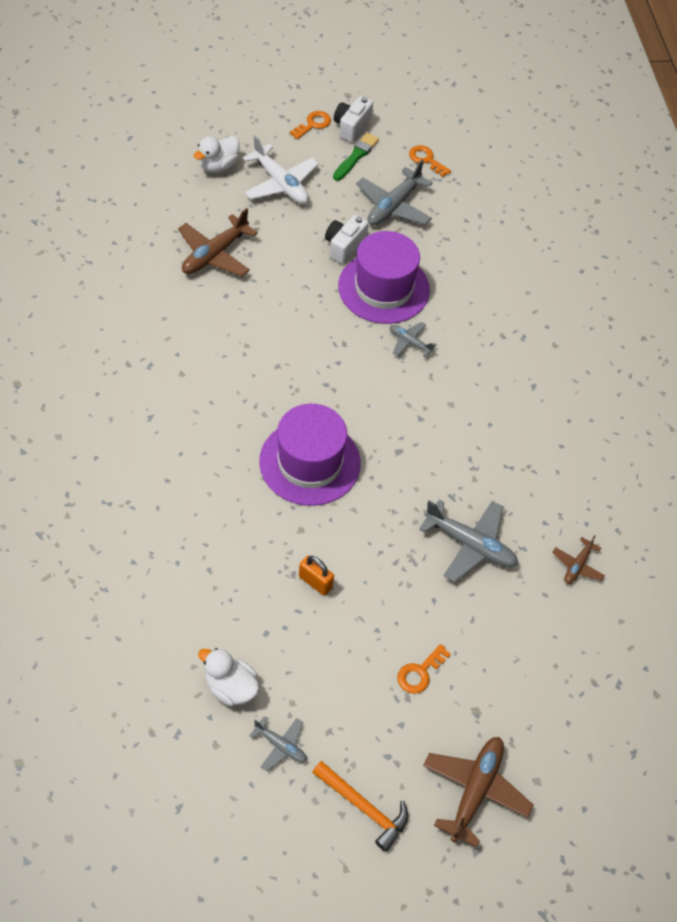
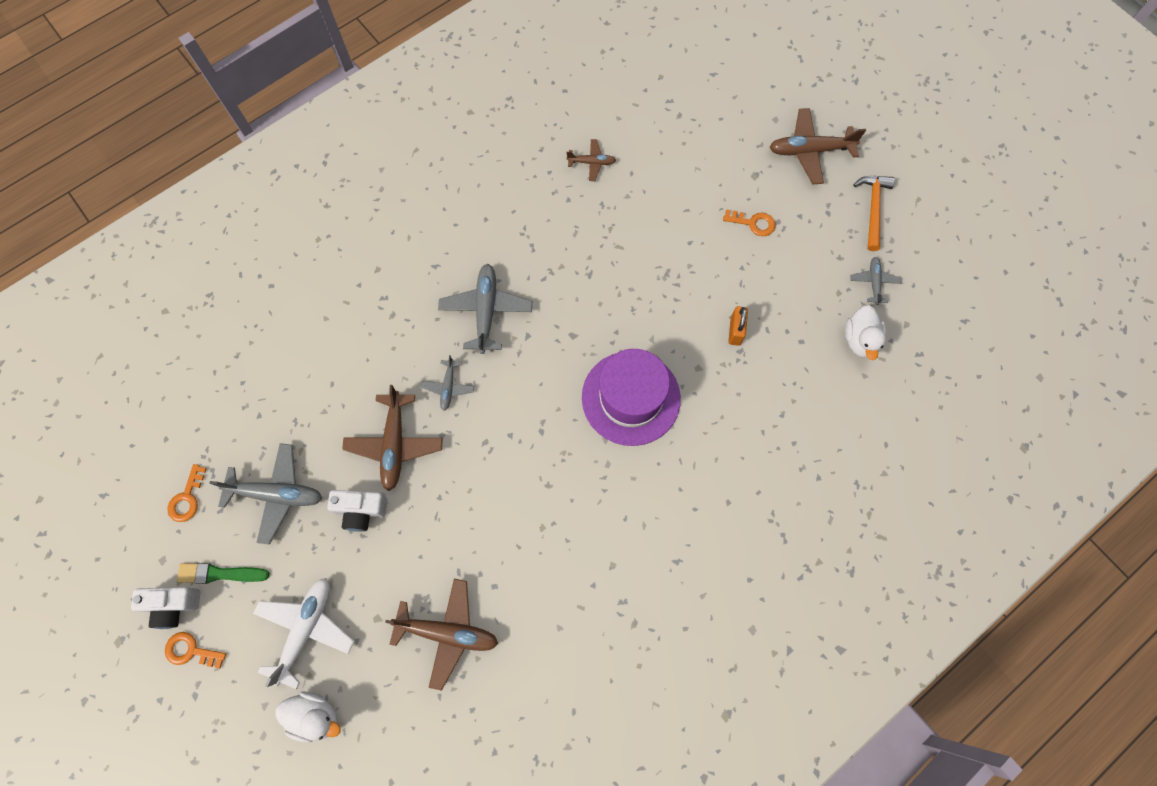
camera: 115 degrees left, 15 degrees up
(383, 288) = (395, 444): purple hat -> brown plane
(470, 544) = (624, 240): grey plane -> grey plane (486, 311)

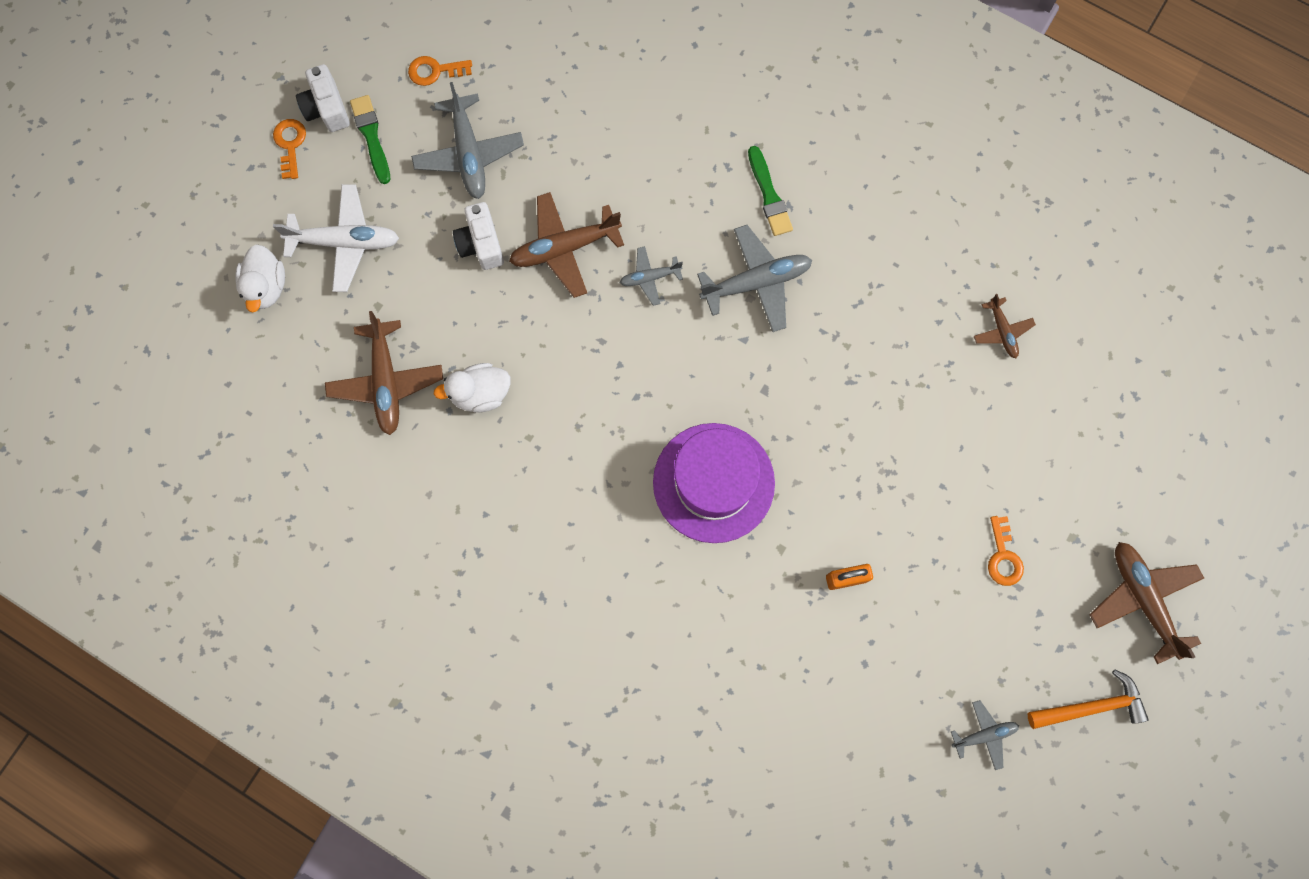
camera: 70 degrees right, 5 degrees up
(420, 277) = (769, 195): none -> green brush
(859, 340) = (896, 737): white duck -> white duck (480, 394)

